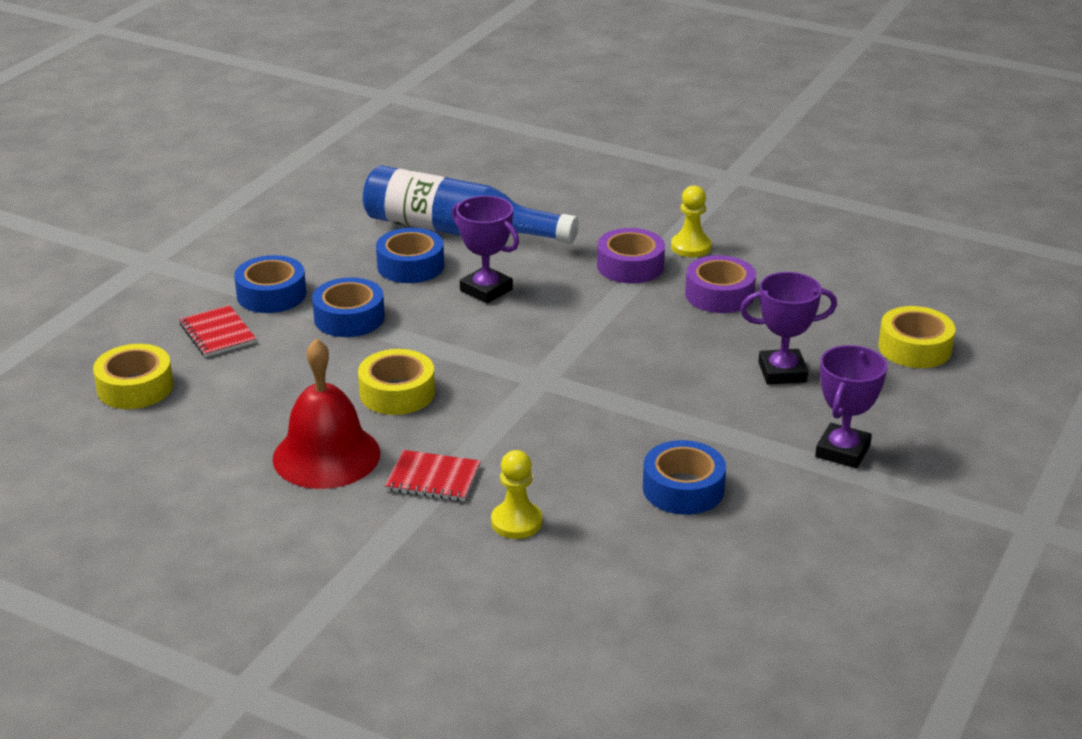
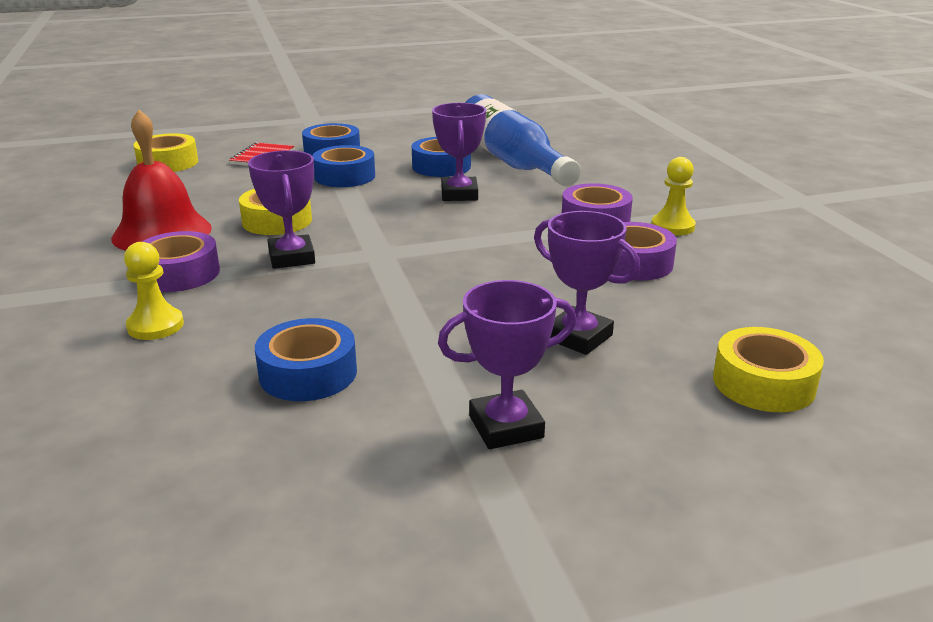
camera: 45 degrees right, 5 degrees down
(433, 478) = (179, 273): red notebook -> purple tape
(486, 418) = (291, 257): none -> purple trophy

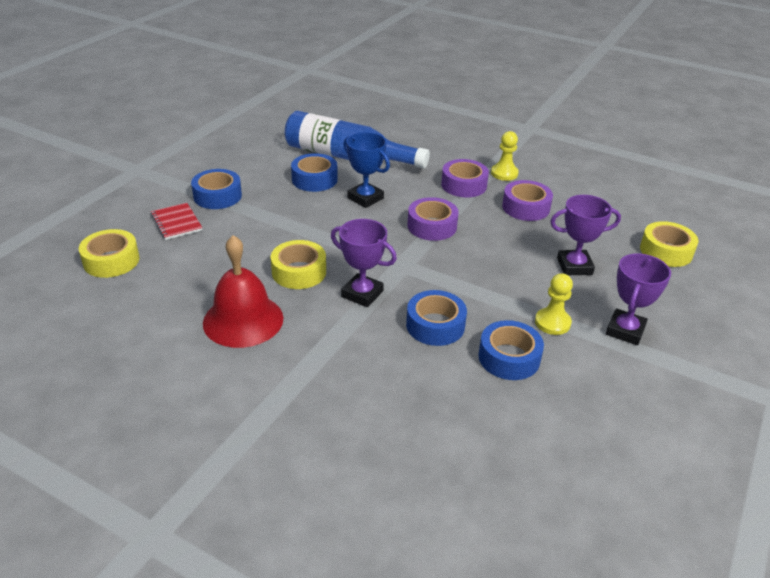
camera: 45 degrees left, 10 degrees up
(155, 326) = (383, 382): yellow pawn -> yellow pawn (552, 322)
(179, 273) = (321, 342): purple tape -> purple tape (432, 226)
(345, 176) = (269, 214): blue tape -> blue tape (435, 325)
(459, 194) = (365, 198): purple trophy -> blue trophy

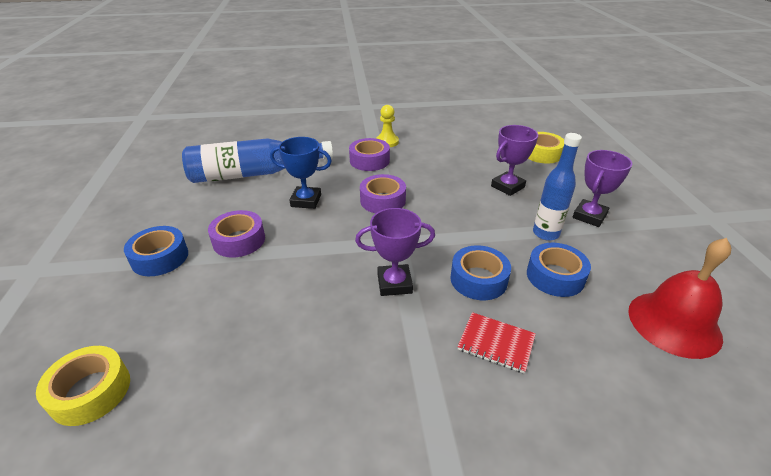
camera: 35 degrees left, 0 degrees up
(176, 223) = (137, 306): red notebook -> red notebook (496, 343)
(243, 320) = (316, 372): red bell -> red bell (674, 323)
(299, 272) = (318, 292): yellow tape -> none
(314, 179) = (244, 203): blue tape -> none
(526, 207) = (429, 159): purple tape -> purple tape (239, 240)
(552, 322) = (545, 233): yellow pawn -> blue bottle
(625, 330) = (589, 216): purple trophy -> purple trophy turned 45 degrees clockwise

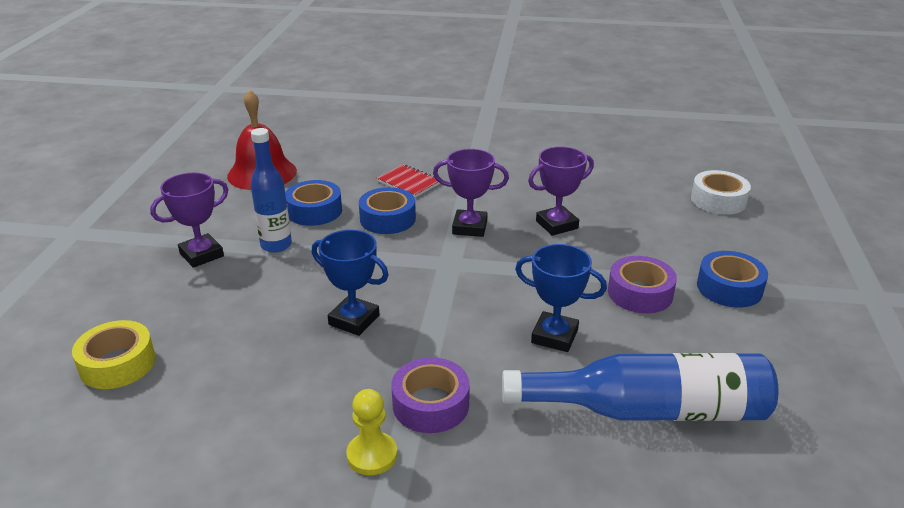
camera: 165 degrees left, 5 degrees down
(90, 391) = (718, 200): yellow tape -> white tape
(382, 200) = (442, 318): purple tape -> none
(438, 191) = (354, 320): none -> blue trophy
(507, 187) = (250, 310): purple trophy -> purple trophy (557, 225)

